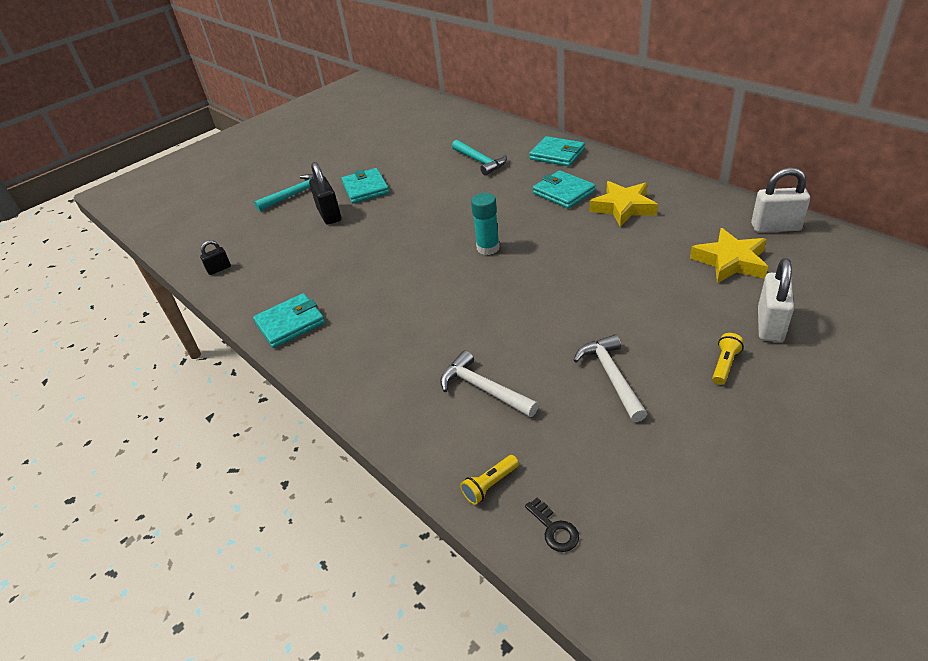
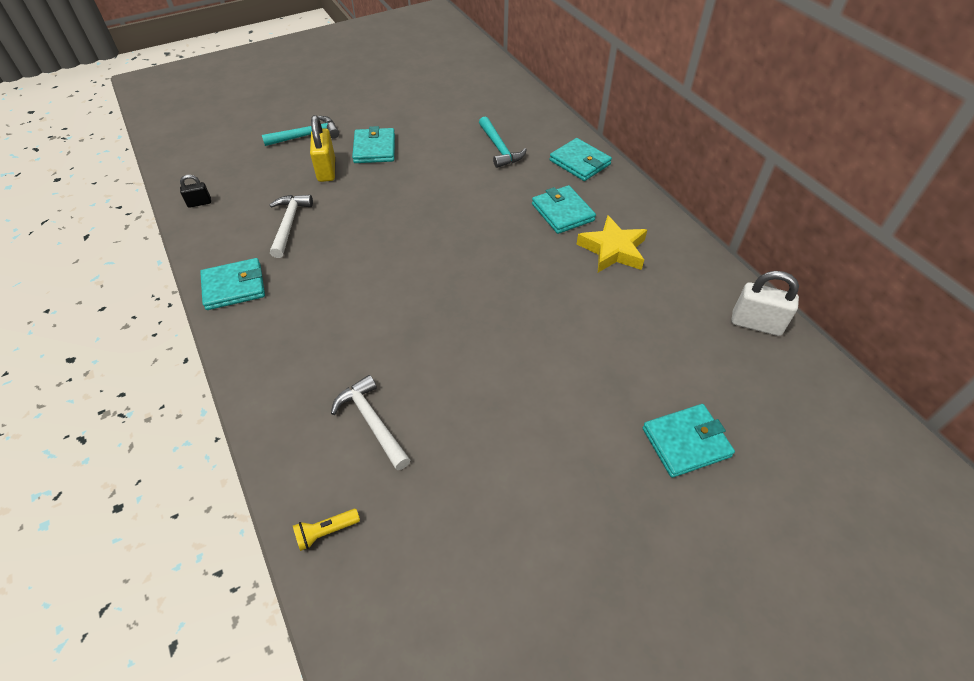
camera: 10 degrees right, 10 degrees up
(329, 215) = (326, 170): black padlock -> yellow padlock
(488, 248) = (456, 257): turquoise glue stick -> none
(554, 529) = (360, 602): black key -> none
(611, 376) = (498, 450): white hammer -> white hammer (289, 224)
(725, 364) = (615, 474): yellow flashlight -> none
(730, 261) = (686, 351): yellow star -> none
(770, 325) = (686, 442): white padlock -> turquoise wallet

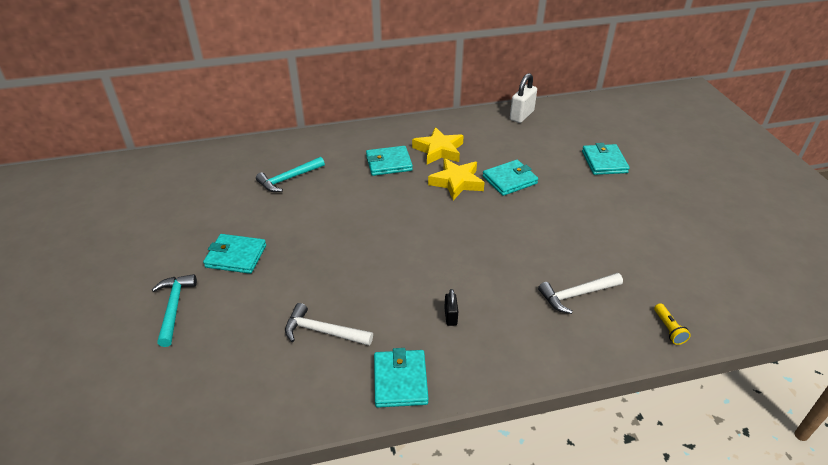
camera: 75 degrees left, 10 degrees down
(199, 203) = (243, 414): black padlock -> black padlock (450, 316)
(326, 170) = (249, 295): yellow padlock -> none
(499, 148) = (289, 179): turquoise hammer -> turquoise hammer turned 150 degrees clockwise
(552, 277) = (456, 182): none -> yellow star
(580, 162) = (334, 143): turquoise wallet -> turquoise wallet (509, 180)

